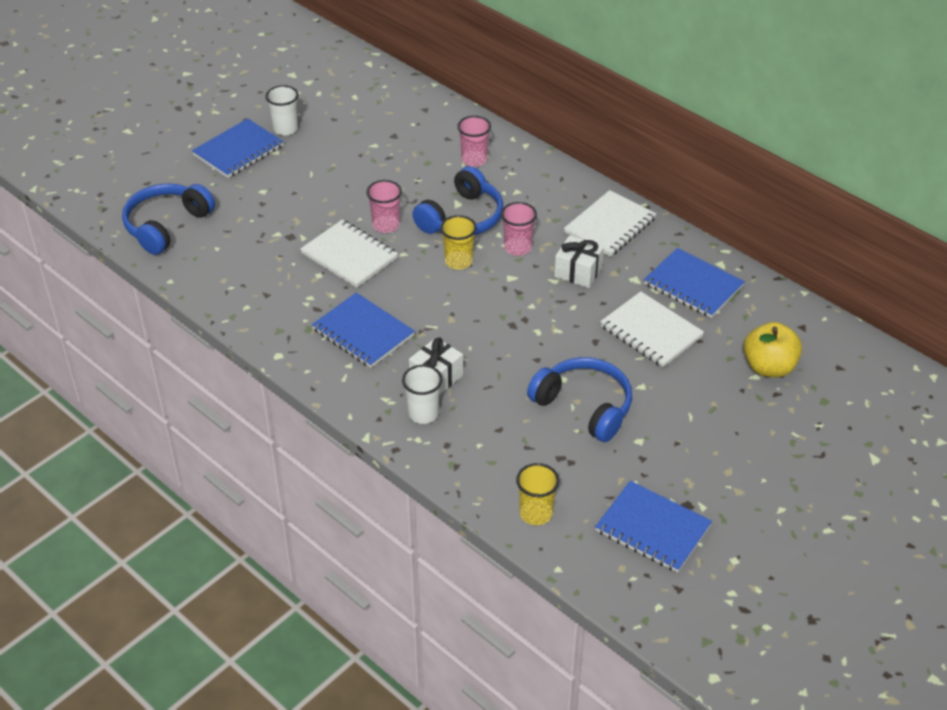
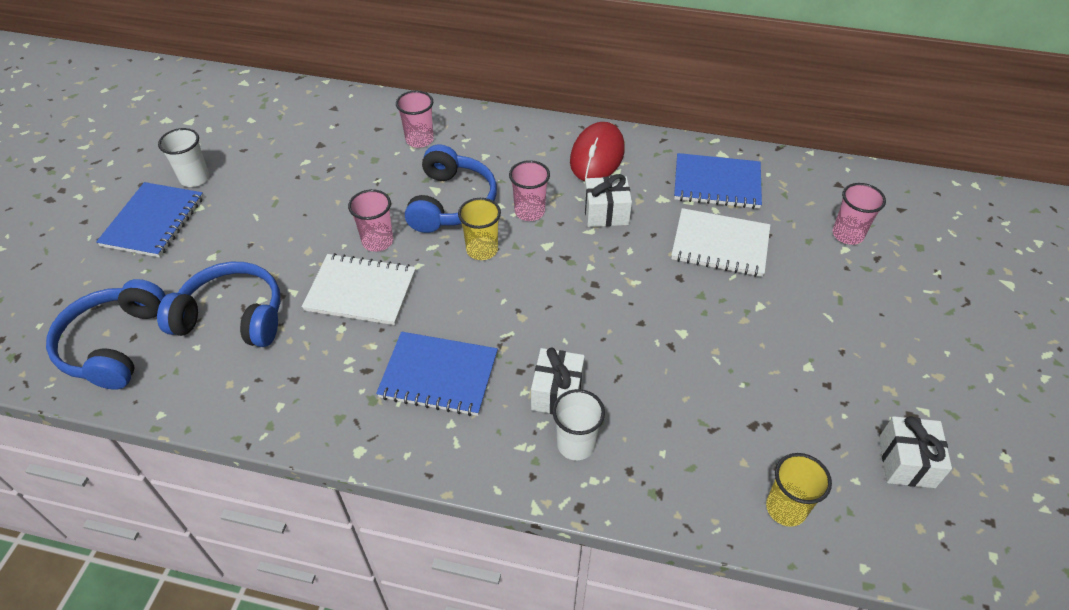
camera: 30 degrees left, 5 degrees up
(584, 406) = (727, 353): blue headphones -> blue headphones (232, 317)
(610, 225) = (597, 156): white notebook -> red mouse
(653, 528) = (906, 462): blue notebook -> white gift
(769, 367) = (847, 235): yellow apple -> pink cup

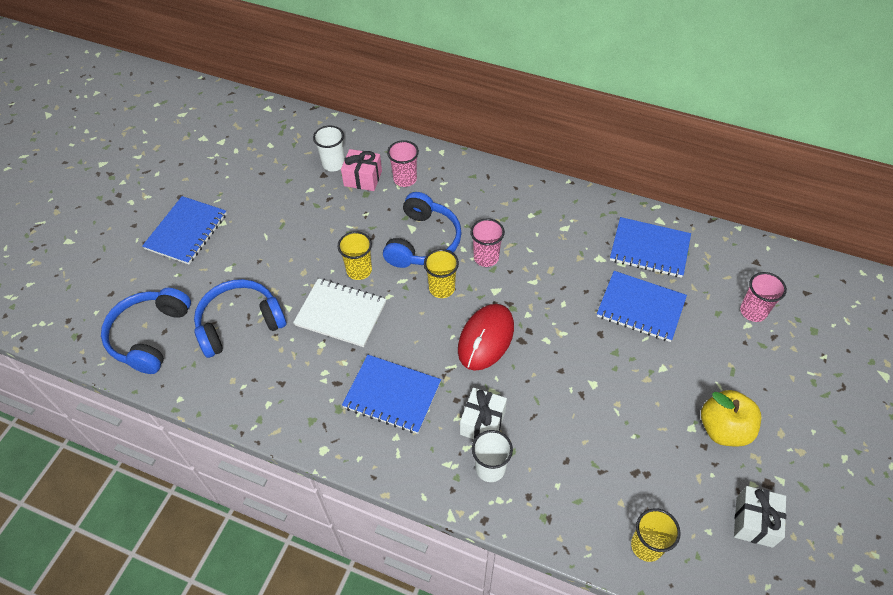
camera: 10 degrees right, 5 degrees up
(195, 178) = (221, 196): white cup -> white cup (333, 164)
(232, 317) = (240, 323): blue headphones -> blue headphones turned 45 degrees counterclockwise
(368, 144) = (363, 178): none -> pink gift
(377, 241) = (359, 270): pink cup -> yellow cup
(597, 156) = (551, 211): red mouse -> red mouse (486, 338)
(606, 213) = (549, 266): white gift -> none
(720, 244) = (640, 307): white notebook -> blue notebook
(845, 363) = (723, 429): none -> yellow apple

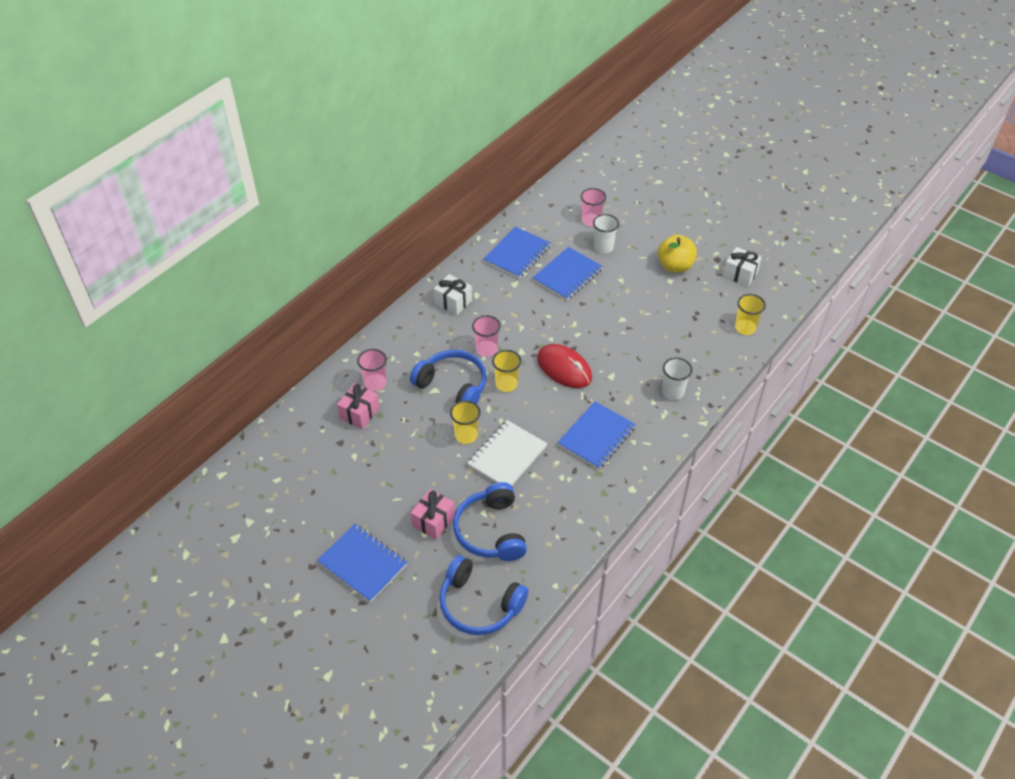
camera: 75 degrees left, 5 degrees down
(244, 272) = (433, 521): none -> pink gift
(333, 164) = (330, 432): white cup -> white cup (603, 247)
(482, 423) = (636, 388): white gift -> white gift (453, 302)

